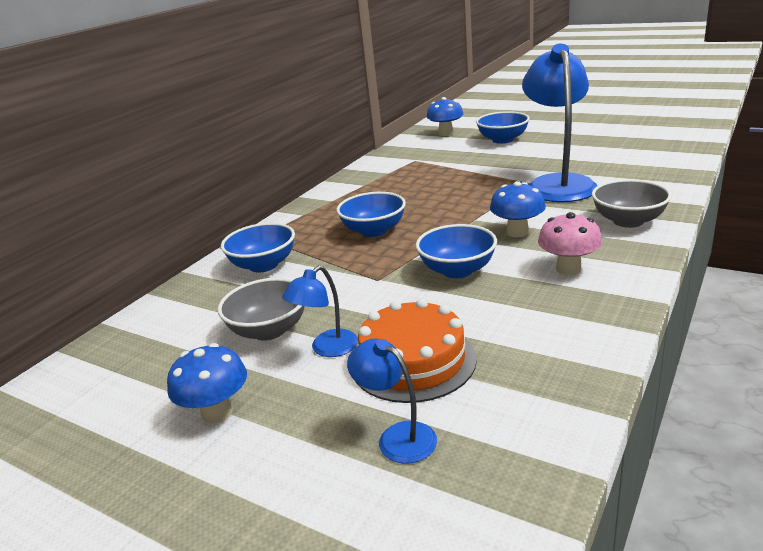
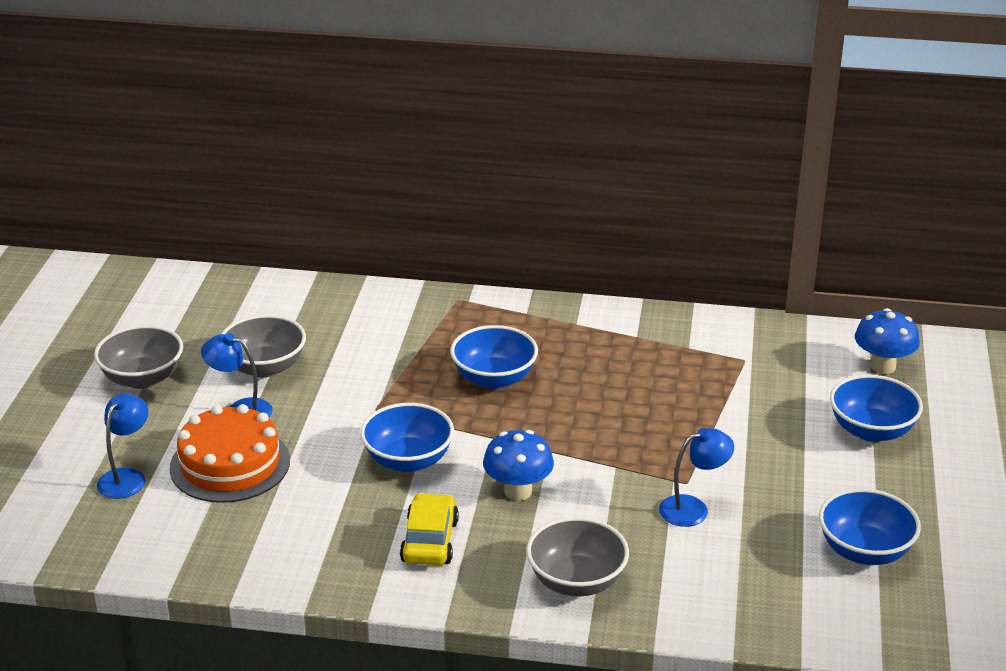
camera: 65 degrees right, 5 degrees up
(217, 412) = (142, 378): blue mushroom -> grey bowl
(263, 265) = (390, 324): blue bowl -> blue bowl (864, 551)
(558, 183) = (693, 508): blue lamp -> blue lamp, size x0.48
(568, 269) = (429, 541): pink mushroom -> yellow car

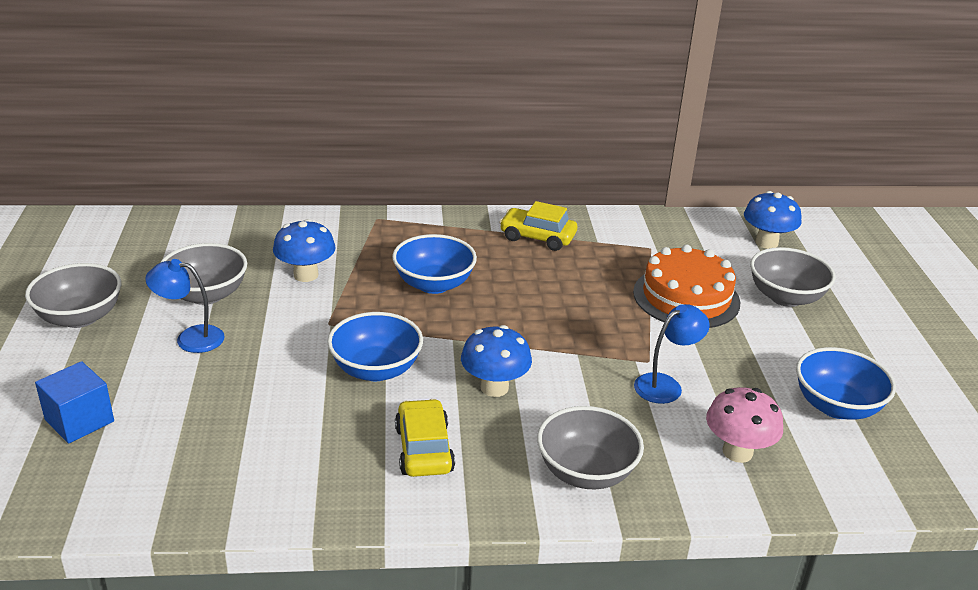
camera: 15 degrees left, 0 degrees up
(126, 477) = (79, 420): blue lamp -> blue cube
(230, 464) = (191, 394): orange cake -> orange cake (686, 297)
(367, 356) = (306, 275): none -> blue mushroom
(624, 336) = (537, 237): none -> yellow car
(736, 582) = (737, 452): none -> pink mushroom
(871, 430) = (785, 297): blue bowl -> grey bowl

